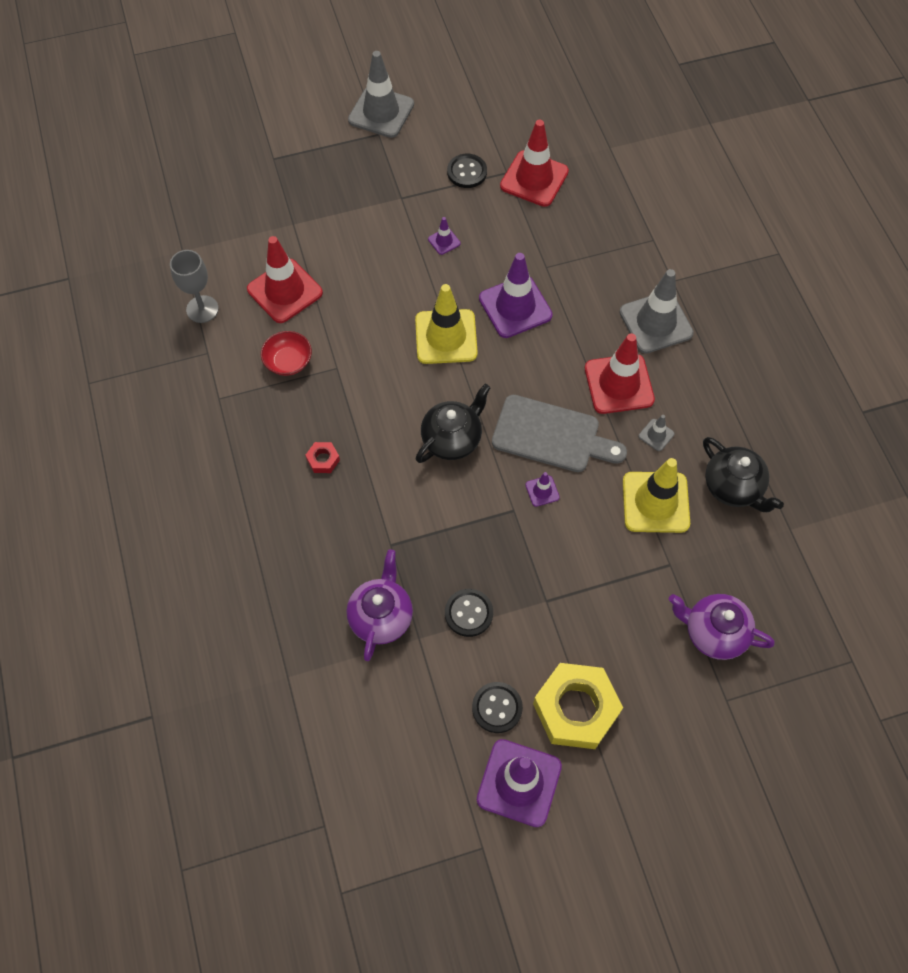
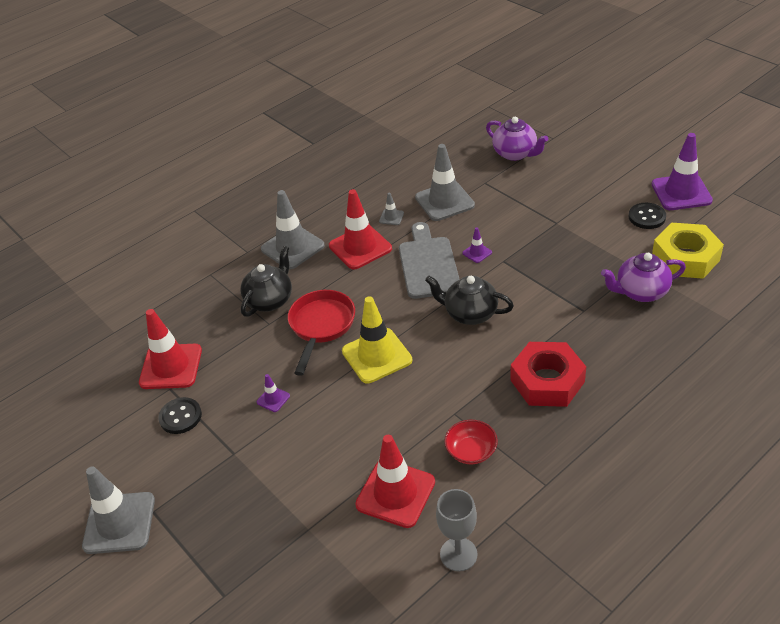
camera: 110 degrees left, 20 degrees down
(323, 460) = (547, 381): red nut -> red nut, size x2.34
(468, 613) = (597, 252): black button -> none
(515, 307) = (321, 326): purple traffic cone -> red pan
(576, 709) = (614, 187): yellow nut -> yellow nut (685, 257)
(655, 502) = (444, 201): yellow traffic cone -> grey traffic cone
(713, 633) = (515, 154): purple teapot -> purple teapot turned 45 degrees counterclockwise
(733, 487) = (408, 175): black teapot -> black teapot (270, 300)

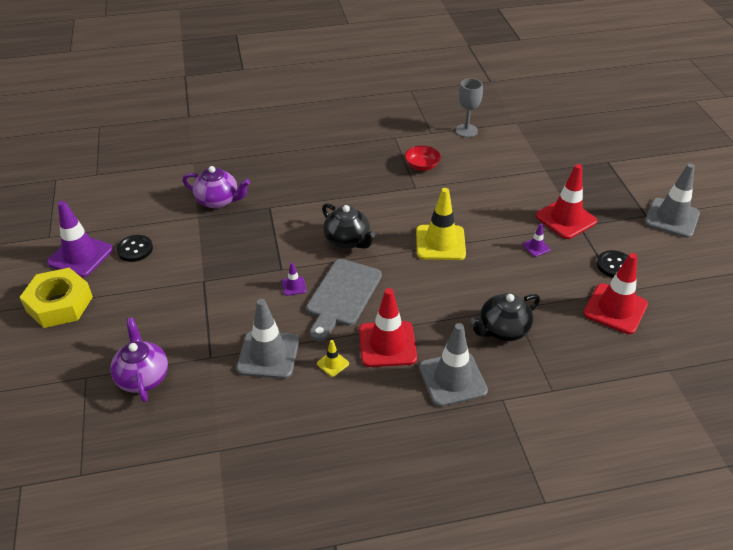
camera: 155 degrees left, 0 degrees up
(321, 326) = (470, 285): red pan -> none
(391, 217) = (332, 364): grey traffic cone -> yellow traffic cone
(395, 493) = (482, 165): red traffic cone -> red traffic cone (566, 219)
(547, 381) = (341, 179): red nut -> none
(685, 257) = (158, 208): yellow nut -> yellow nut (59, 304)

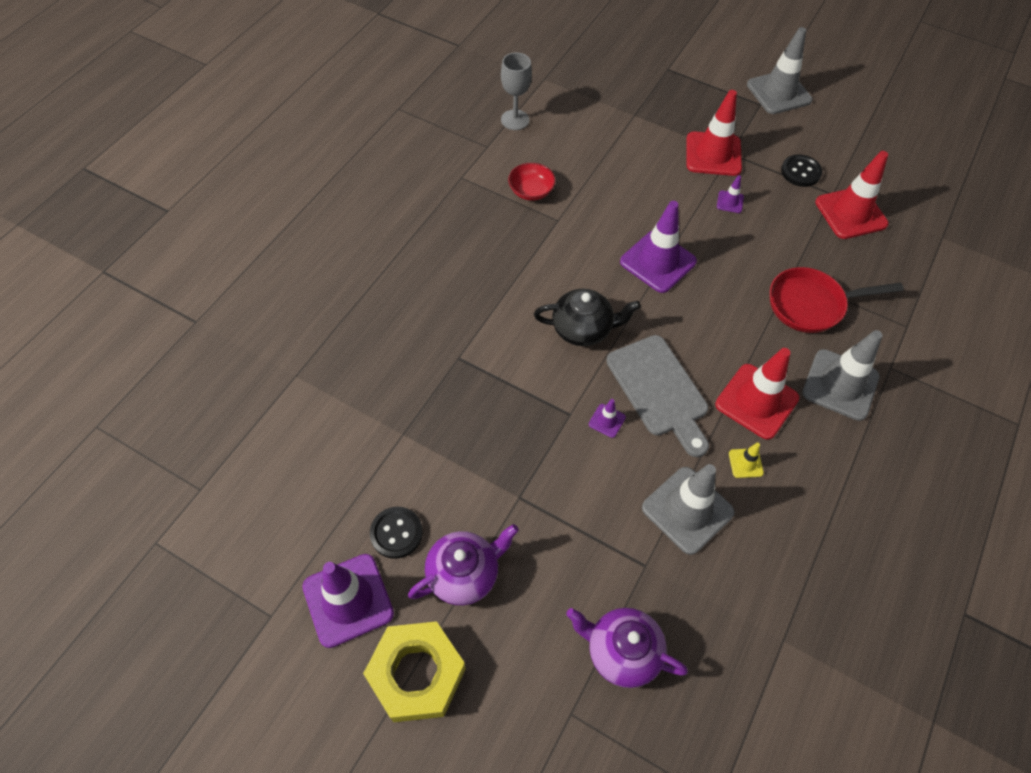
camera: 50 degrees left, 15 degrees up
(218, 201) = (396, 396): purple teapot -> purple teapot (464, 574)
(440, 243) = (658, 262): yellow traffic cone -> purple traffic cone
(502, 330) = (811, 305): black teapot -> red pan

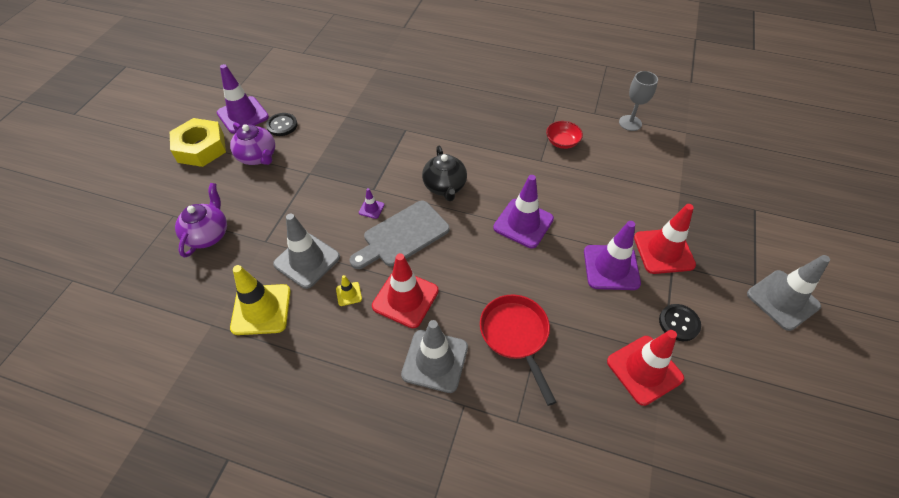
camera: 80 degrees right, 5 degrees down
(730, 202) = (611, 267): purple traffic cone -> purple traffic cone, size x2.24
(763, 572) = (261, 309): none -> yellow traffic cone

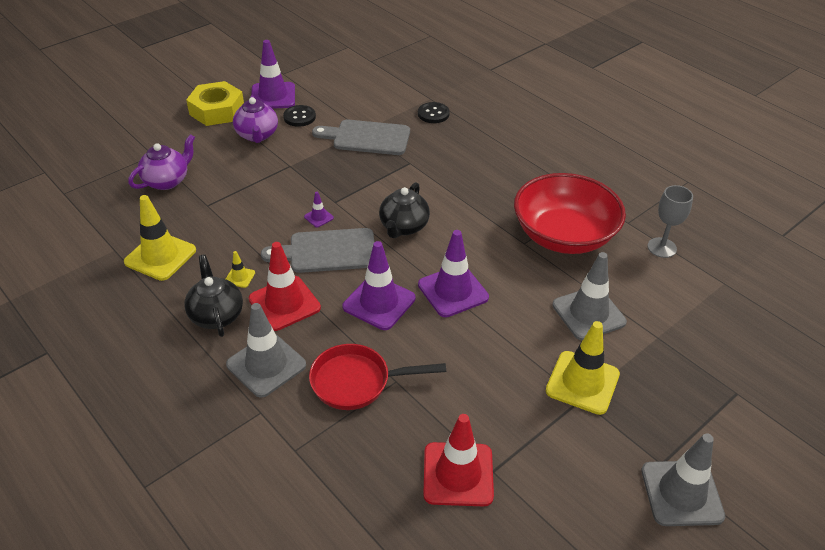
camera: 30 degrees right, 10 degrees down
(307, 260) = (228, 235): grey traffic cone -> grey traffic cone (588, 313)
(354, 122) = (367, 138): none -> grey cutting board
(357, 339) = (216, 315): none -> black teapot
(516, 336) = (357, 382): red pan -> red pan turned 105 degrees counterclockwise
(562, 142) = (564, 235): red bowl -> red bowl, size x2.47
(611, 267) = (509, 370): purple traffic cone -> purple traffic cone (379, 303)
(663, 251) = (582, 382): red traffic cone -> yellow traffic cone
(679, 323) = (535, 454): black button -> black button (433, 114)

